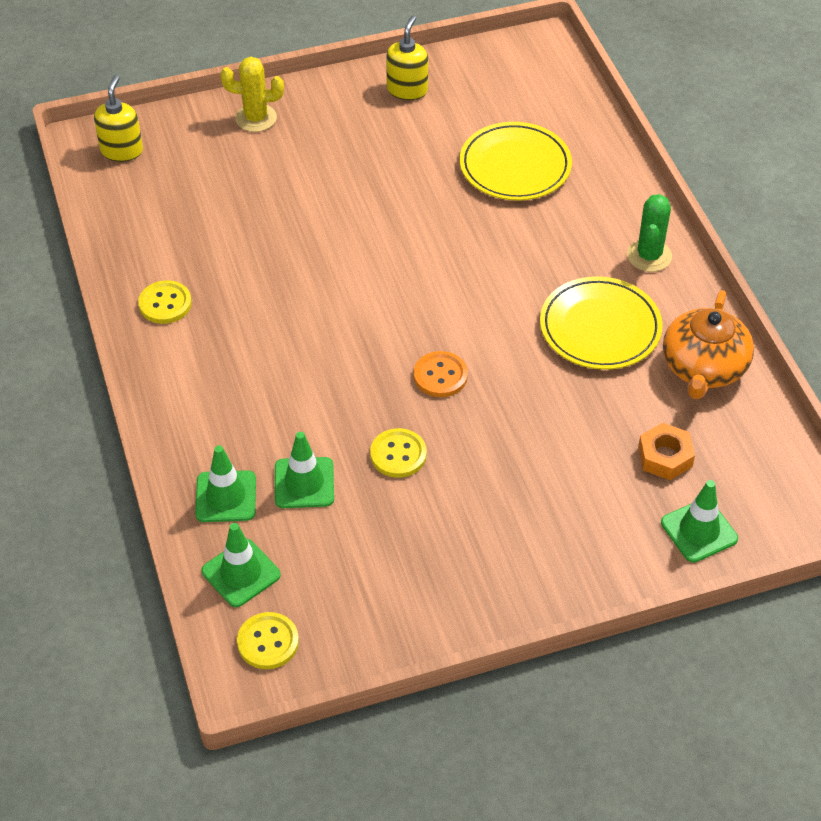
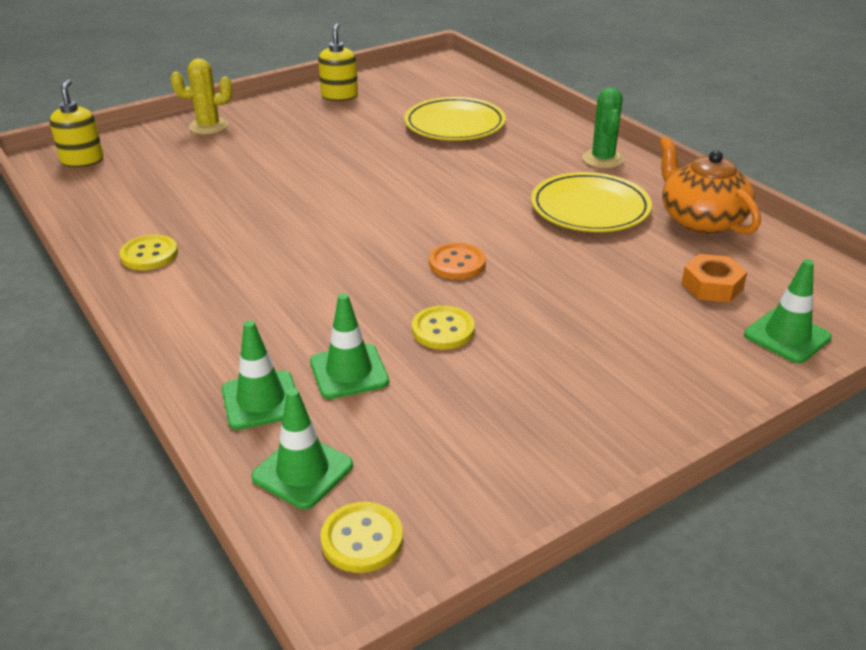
camera: 15 degrees left, 15 degrees down
(703, 368) = (701, 220): orange teapot -> orange teapot turned 150 degrees clockwise

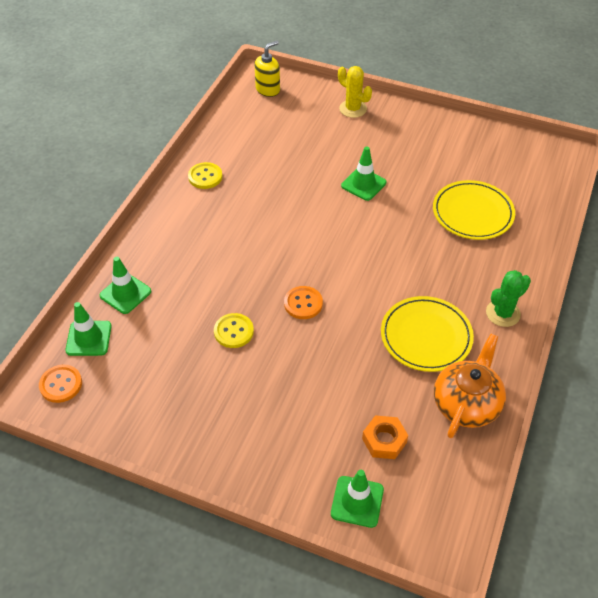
camera: 55 degrees right, 15 degrees up
(339, 96) = (453, 137): yellow soap dispenser -> none
(349, 372) = (170, 313): green traffic cone -> green traffic cone (363, 184)
(362, 539) = (61, 384): yellow button -> orange button

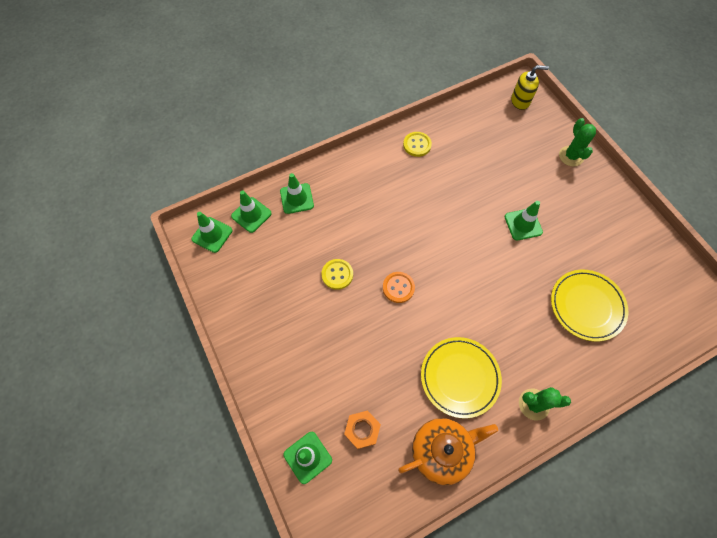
camera: 40 degrees right, 15 degrees up
(61, 384) = (212, 235): orange button -> green traffic cone
(353, 109) = (571, 156): yellow cactus -> green cactus

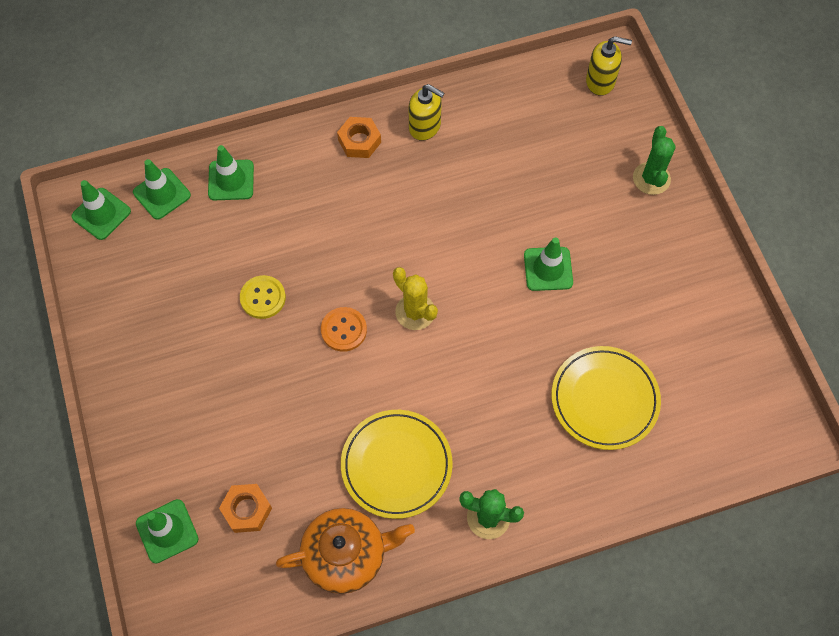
camera: 10 degrees right, 0 degrees up
(376, 160) = (359, 141): none -> orange nut
(417, 145) = (425, 126): yellow button -> yellow soap dispenser
(443, 267) = (415, 312): none -> yellow cactus

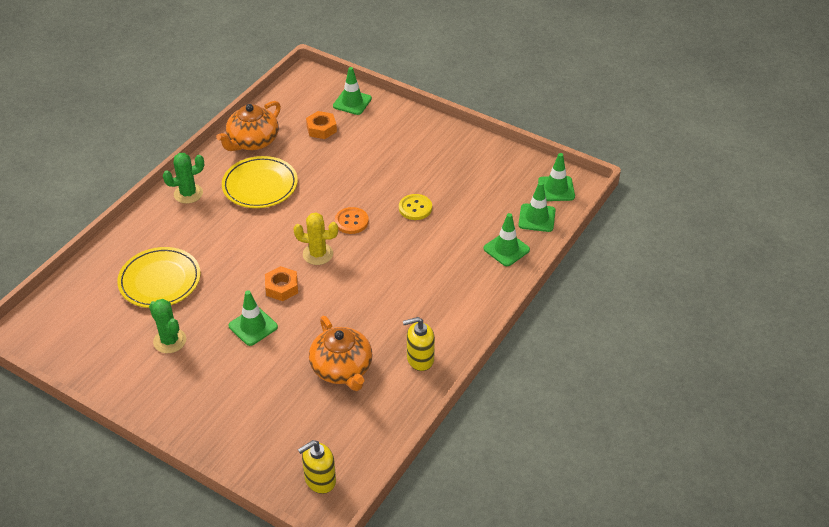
camera: 140 degrees right, 20 degrees down
(359, 141) = (454, 321): orange nut -> orange nut (282, 287)
(501, 164) = (342, 369): none -> orange teapot
(651, 178) = (223, 430): green cactus -> green cactus (170, 341)

